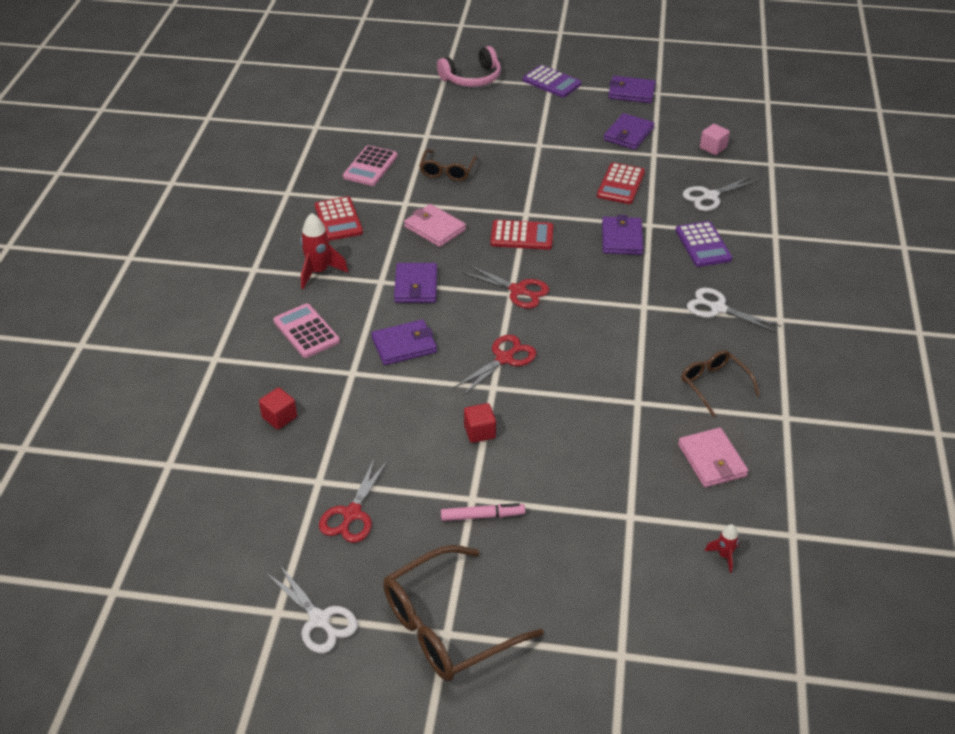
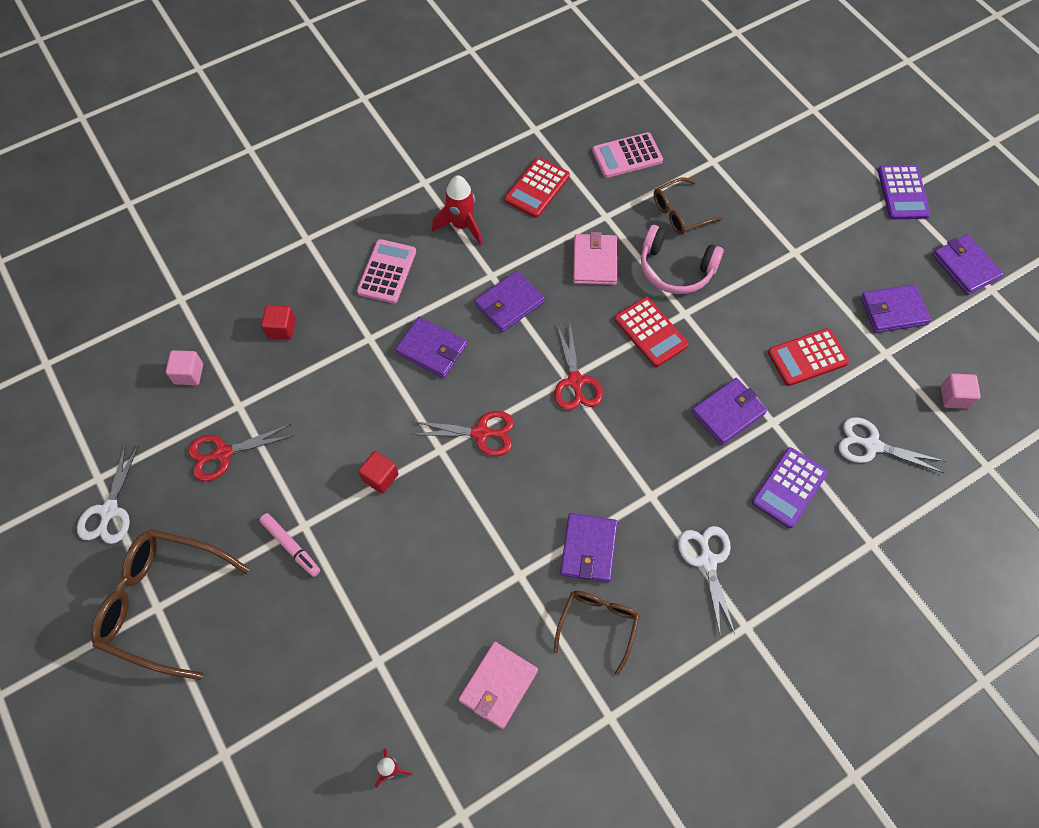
camera: 50 degrees right, 20 degrees up
(249, 497) = (189, 374): none -> pink cube
(472, 78) = (835, 130): pink headphones -> pink headphones (675, 269)
(653, 357) = (588, 549): none -> purple wallet

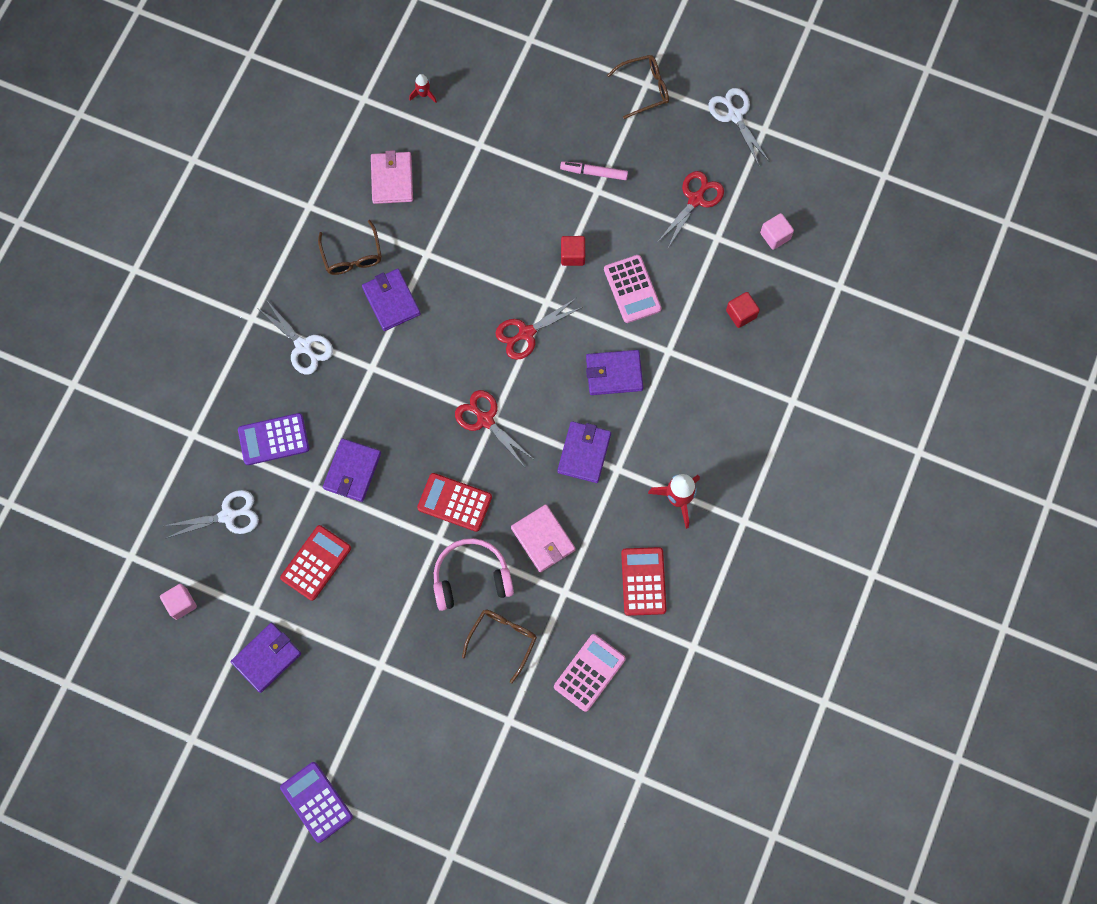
camera: 145 degrees right, 10 degrees up
(163, 603) = (644, 88): brown glasses -> brown glasses, size x0.57
(387, 272) = (703, 415): pink calculator -> pink calculator (632, 289)
(789, 488) = (273, 439): purple calculator -> purple calculator turned 105 degrees counterclockwise
(965, 267) = (224, 750): purple wallet -> none

